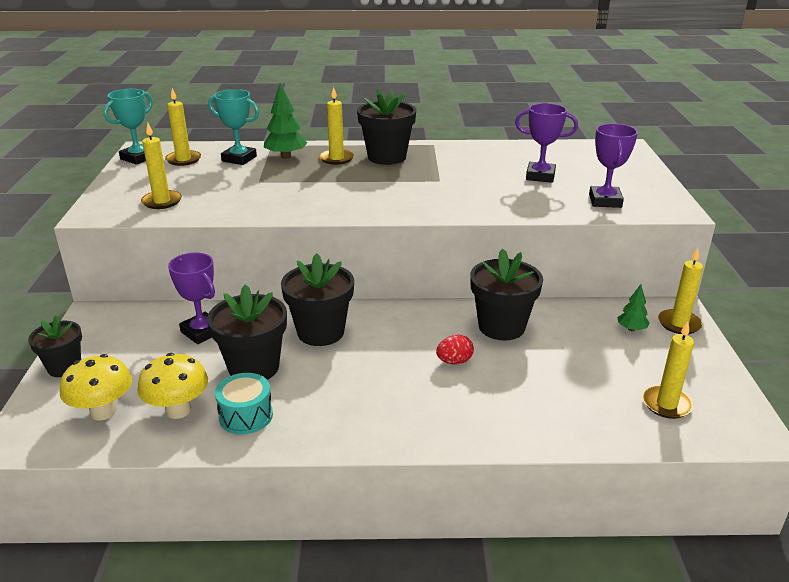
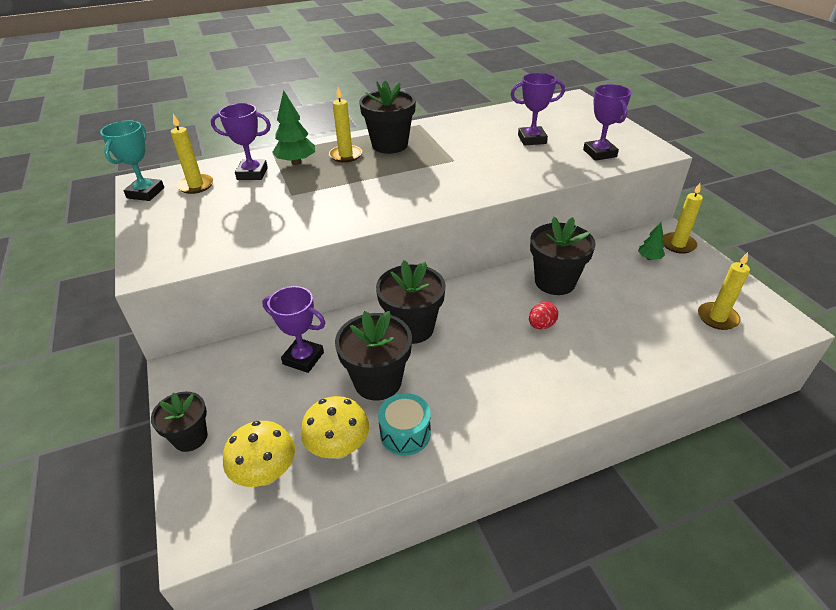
camera: 20 degrees left, 10 degrees up
(162, 201) = (211, 238): yellow candle -> none
(239, 159) = (252, 173): turquoise trophy -> purple trophy

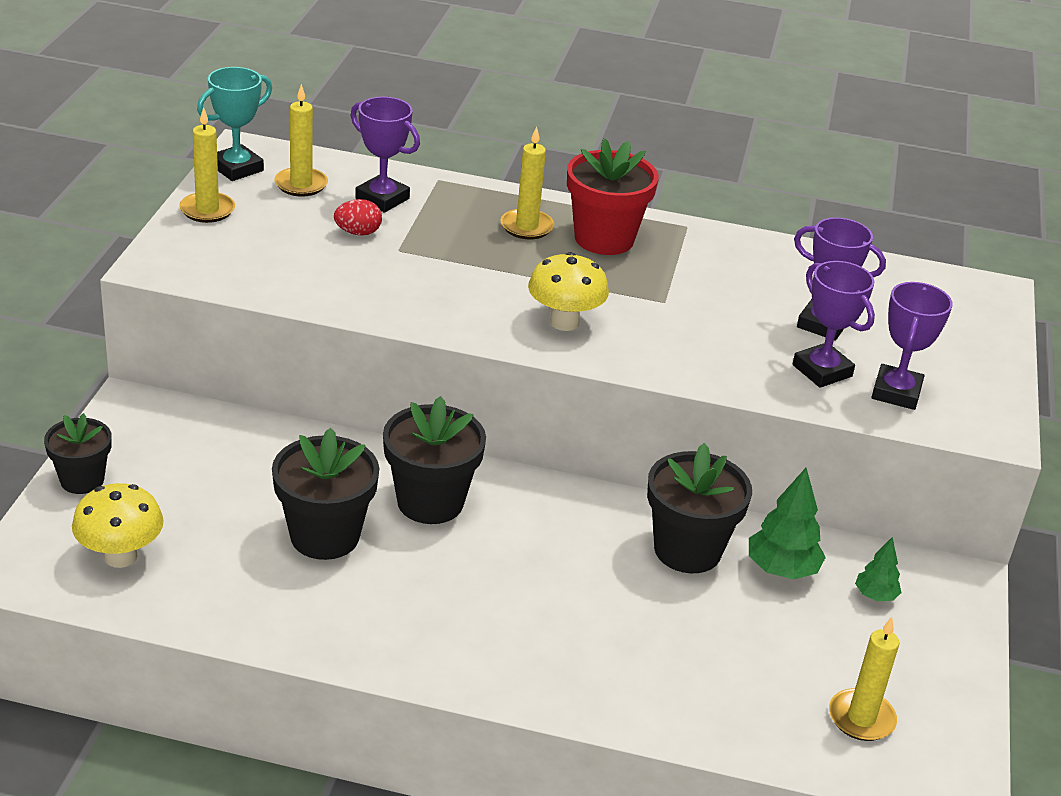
camera: 30 degrees right, 5 degrees down
(296, 162) = (452, 208): green tree -> green tree (781, 570)
(303, 358) = (270, 465): purple trophy -> purple trophy (822, 371)
(338, 448) = (213, 576): yellow mushroom -> yellow mushroom (564, 322)
(390, 145) = (604, 239): black flower pot -> red flower pot
(405, 433) = (296, 603): turquoise drum -> none
(541, 325) = (597, 588): red egg -> red egg (358, 233)
(678, 244) = (951, 603): yellow candle -> yellow candle (207, 210)

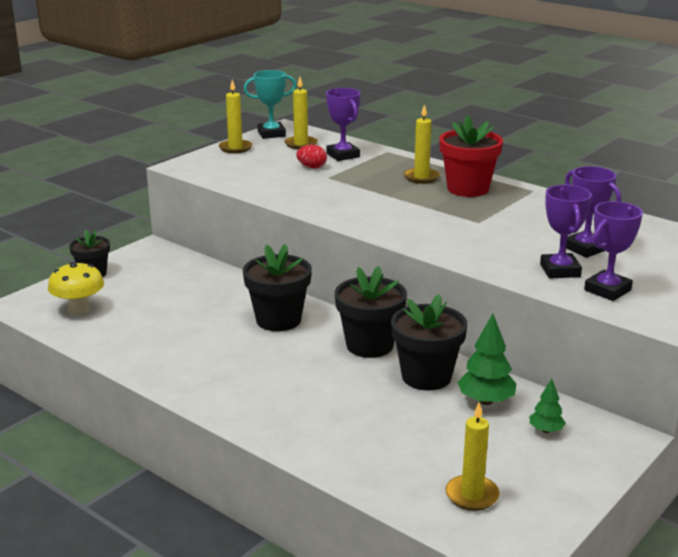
camera: 30 degrees right, 10 degrees down
(325, 536) = (200, 323): black flower pot -> black flower pot (369, 345)
(564, 322) = (399, 221): yellow mushroom -> none

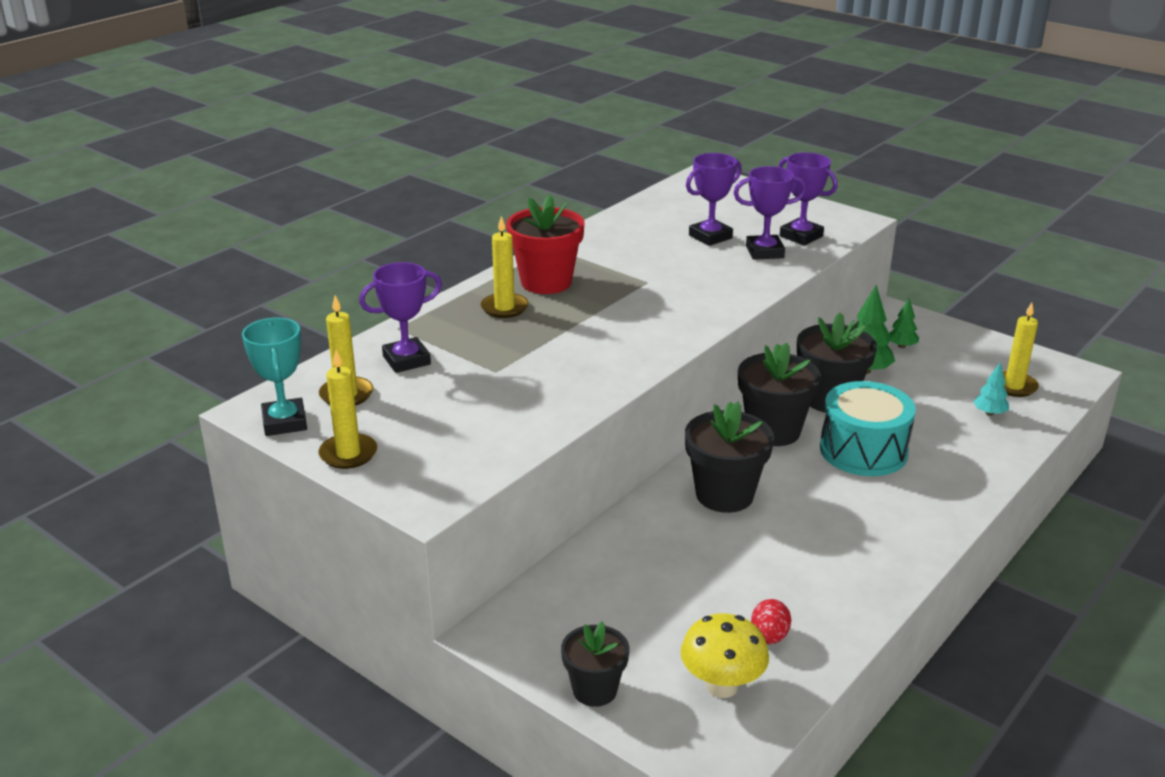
camera: 90 degrees left, 5 degrees up
(312, 167) = (453, 384): red egg -> red egg (769, 637)
(339, 385) = (863, 451): none -> turquoise drum
(411, 468) = (989, 413): none -> turquoise tree

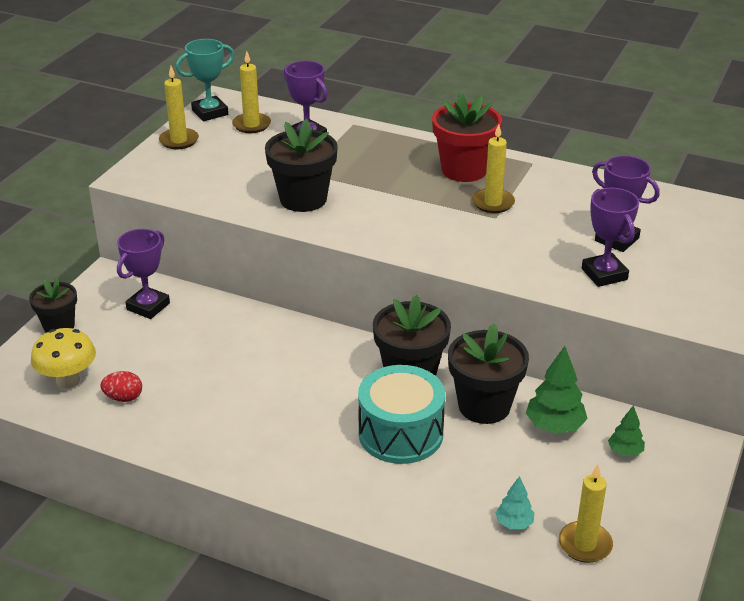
camera: 75 degrees right, 5 degrees up
(504, 308) = (408, 159): yellow candle -> yellow candle (493, 203)
(724, 495) = (299, 357): black flower pot -> black flower pot (303, 199)
(801, 236) = (660, 294): purple trophy -> purple trophy (148, 306)

